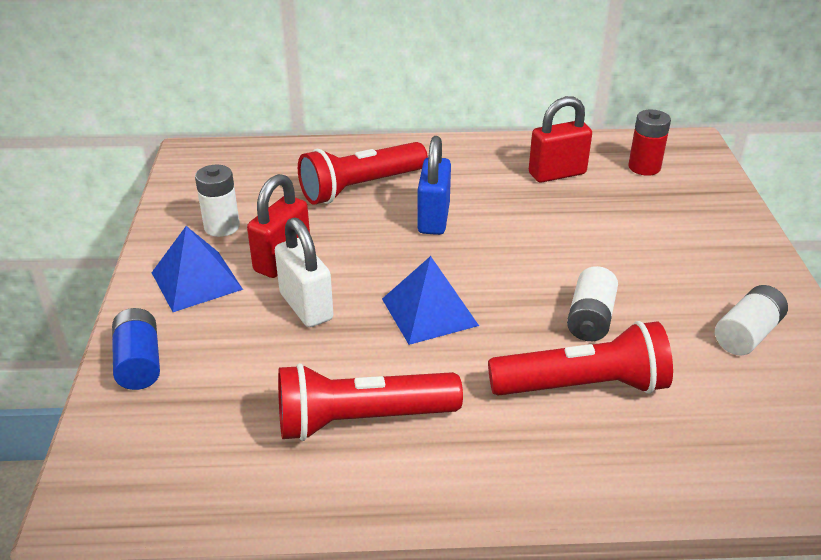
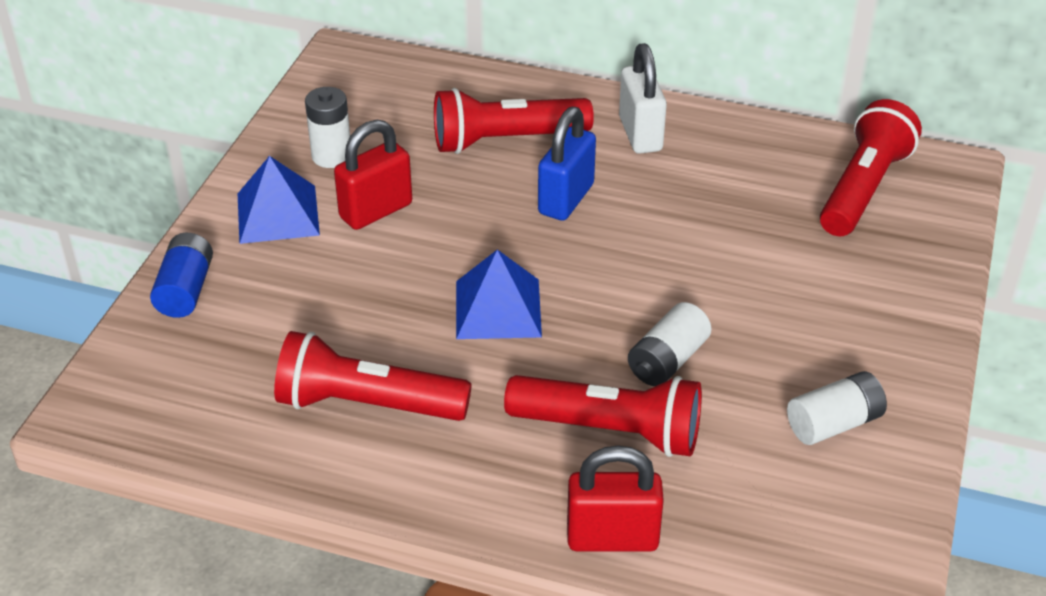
camera: 20 degrees right, 5 degrees up
(306, 306) = (373, 270): white padlock -> white padlock (640, 134)
(557, 174) = (748, 173): red padlock -> red padlock (612, 538)
(644, 167) = (863, 188): red battery -> red flashlight

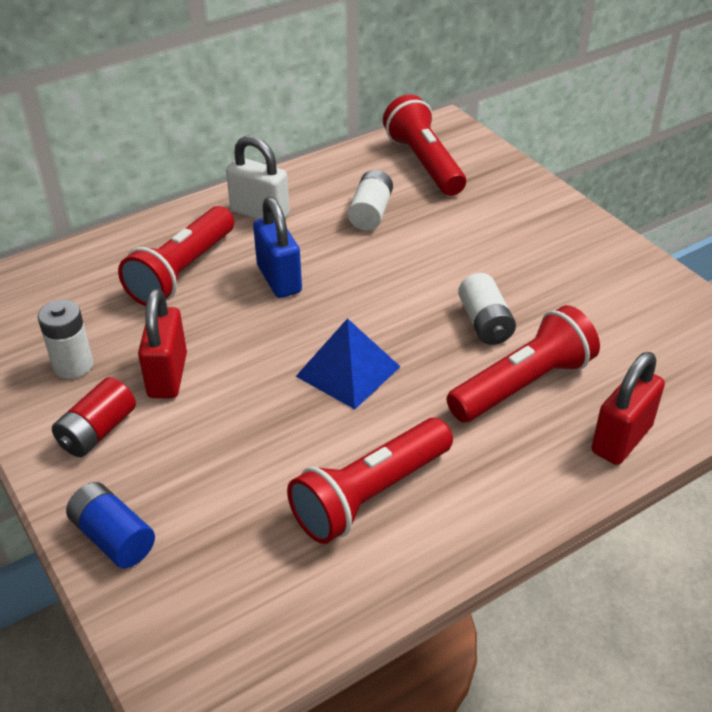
camera: 50 degrees left, 0 degrees up
(278, 214) = (97, 431): blue pyramid -> red battery
(834, 423) = (609, 288): white battery -> white battery (370, 213)

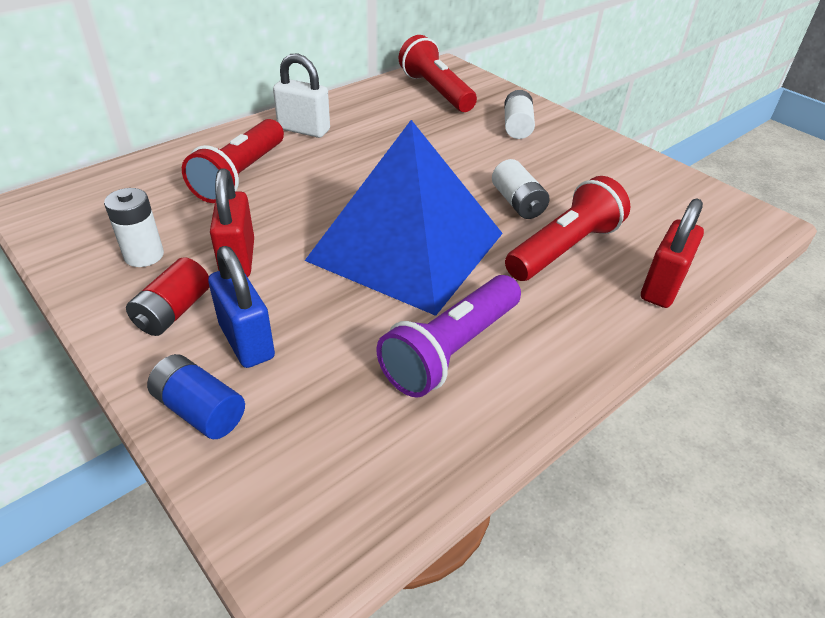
camera: 10 degrees left, 0 degrees up
(279, 279) = (330, 177): blue padlock -> blue padlock (247, 341)
(348, 371) = (407, 246): blue pyramid -> blue pyramid, size x2.11
(370, 213) = (399, 126): white battery -> white battery (517, 126)
(370, 495) = (451, 350): red flashlight -> purple flashlight

